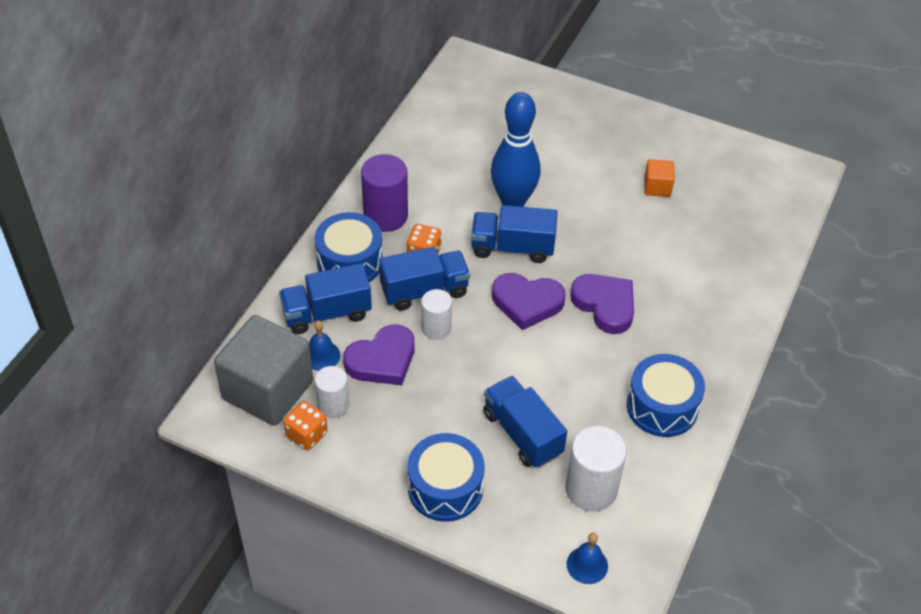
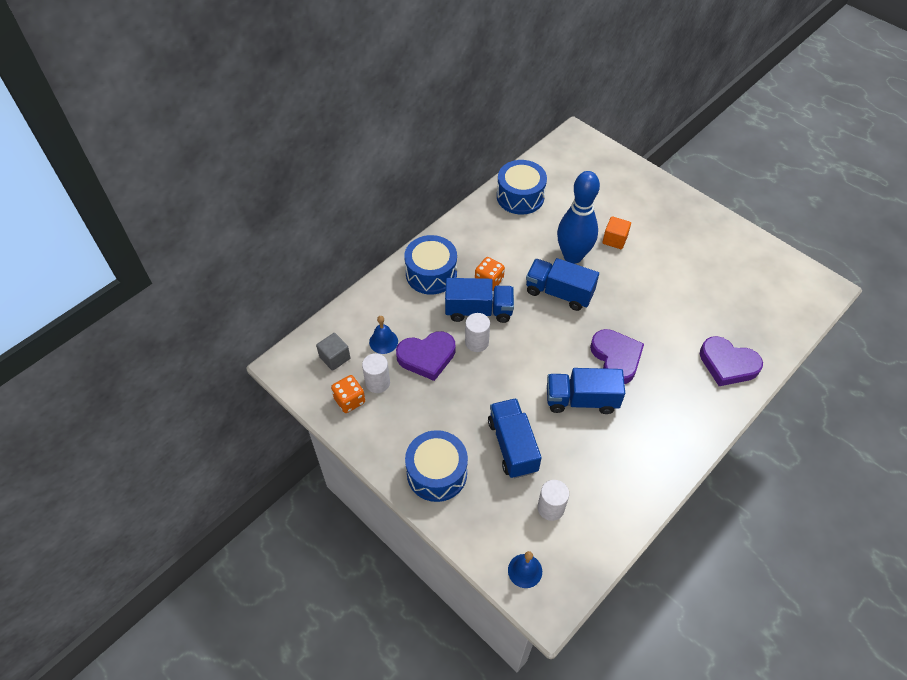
camera: 20 degrees right, 5 degrees up
(268, 390) = (335, 358): grey cube -> grey cube, size x0.44
(327, 313) = (399, 309): blue truck -> blue truck (581, 400)
(385, 216) = (471, 244): purple cylinder -> none
(527, 303) = (554, 340): purple heart -> purple heart (727, 364)
(591, 489) = (550, 508): white cylinder -> white cylinder, size x0.63
(657, 187) = (693, 271): orange cube -> orange cube (614, 240)
(662, 406) = (633, 455): blue drum -> blue drum (520, 196)

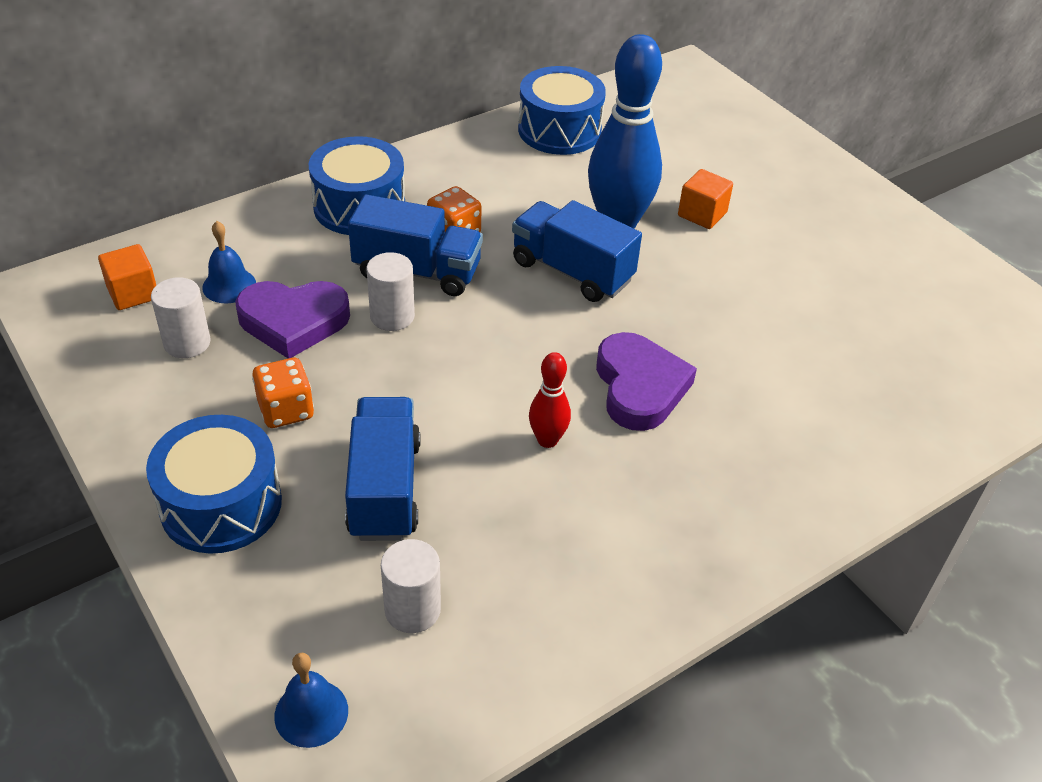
camera: 10 degrees right, 10 degrees down
(335, 358) = (133, 293): grey cube -> orange cube
(349, 400) = (124, 360): orange dice -> orange dice (286, 410)
(581, 400) = (547, 440): blue truck -> red bowling pin
(727, 364) = (854, 437): purple heart -> none

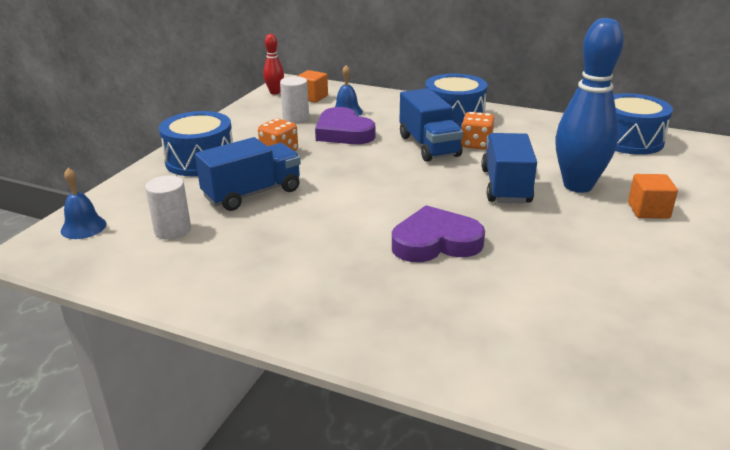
camera: 60 degrees right, 15 degrees down
(392, 316) = (383, 152): white cylinder -> none
(547, 440) = (346, 226): red bowling pin -> red bowling pin (275, 92)
(639, 387) = (435, 242): purple heart -> purple heart turned 150 degrees counterclockwise

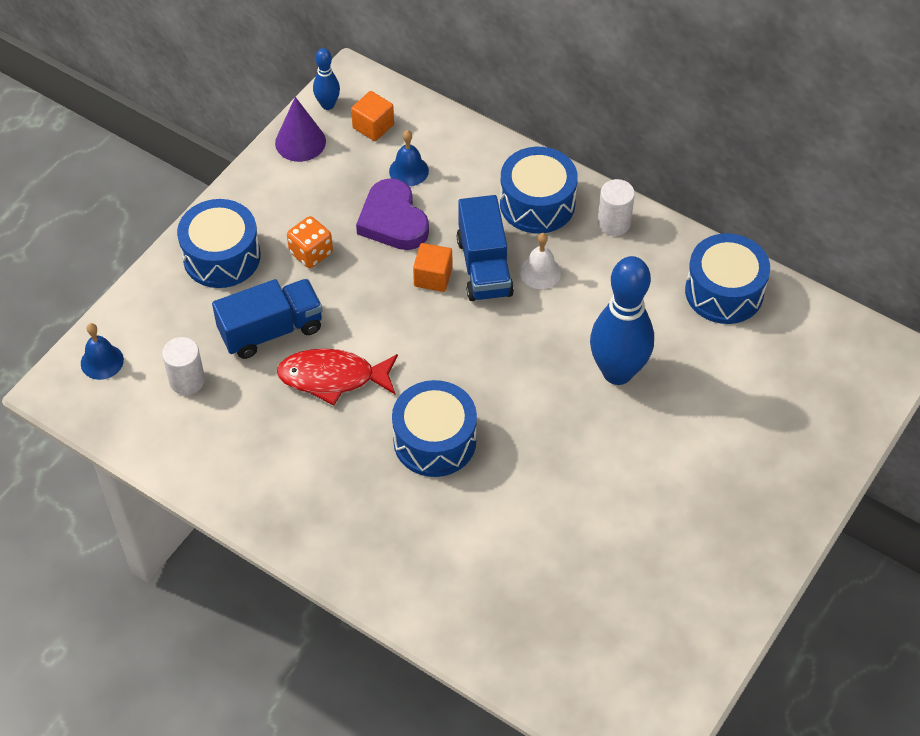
camera: 10 degrees right, 25 degrees up
(257, 107) = (300, 142): none -> purple cone
(275, 92) = (327, 105): red bowling pin -> blue bowling pin
(296, 117) = (343, 176): white cylinder -> white cylinder (614, 223)
(319, 214) = (333, 377): none -> red fish
(435, 242) = (434, 441): purple heart -> blue drum
(476, 144) = (540, 272): orange dice -> white bell
(505, 186) = (540, 360): blue truck -> none
(648, 210) = (668, 426): orange cube -> orange cube (433, 277)

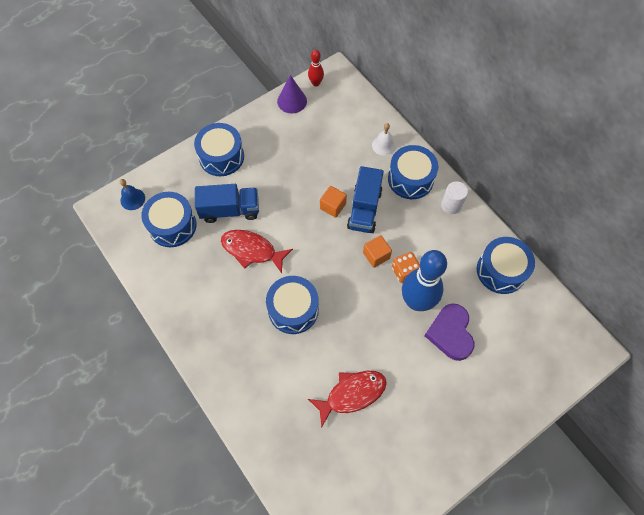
camera: 20 degrees right, 10 degrees up
(187, 380) = (172, 225): white cylinder -> blue drum
(311, 253) = (271, 170): orange dice -> orange dice (404, 271)
(327, 105) = (316, 83): blue bowling pin -> red bowling pin
(373, 126) = (336, 103): orange cube -> orange cube (376, 255)
(393, 220) = (324, 164): purple heart -> purple heart (450, 333)
(408, 171) = (345, 136): blue bell -> none
(540, 272) = (395, 223): white bell -> white bell (383, 145)
(573, 527) = (352, 394): none -> red fish

